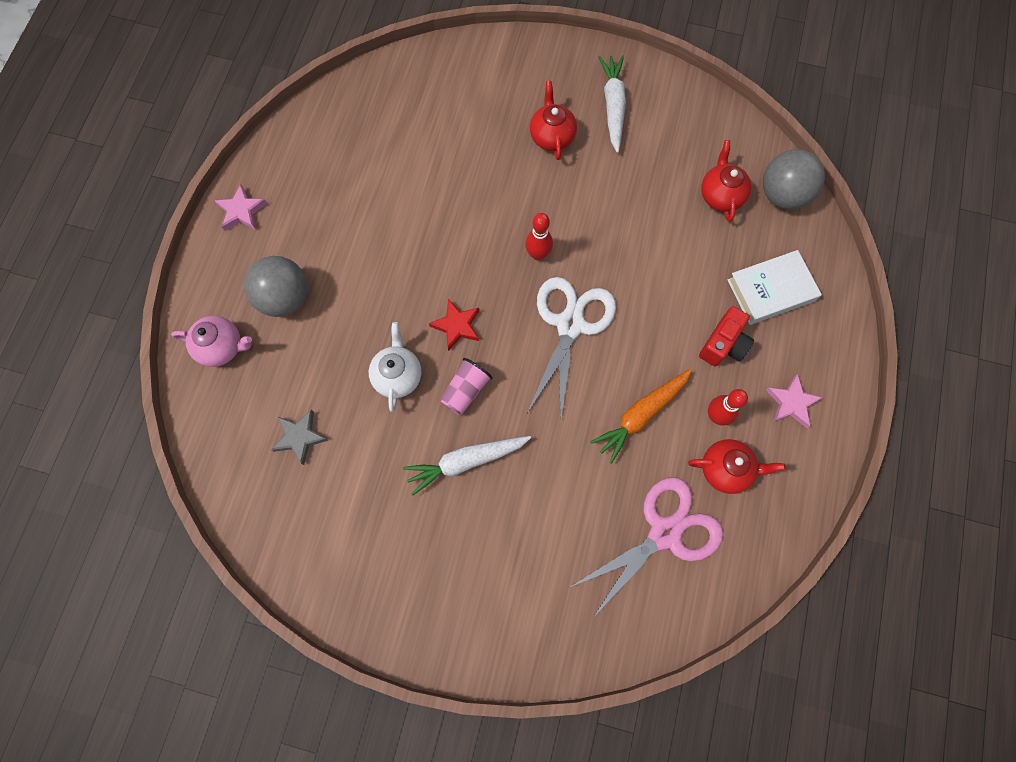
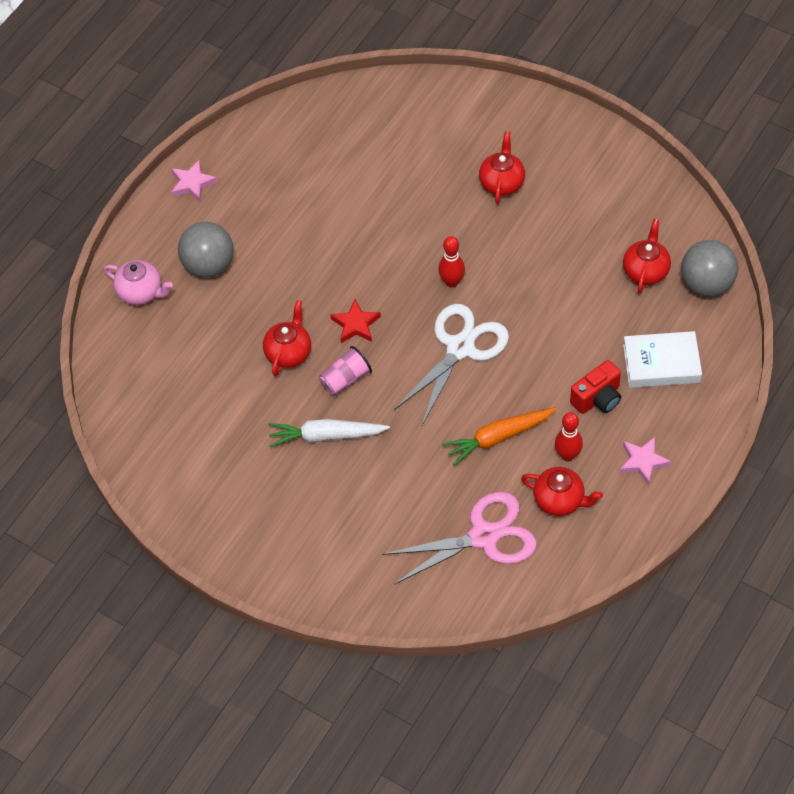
camera: 20 degrees right, 15 degrees down
(300, 437) = (186, 381): grey star -> none
(398, 376) = (289, 352): white teapot -> red teapot
(613, 106) = (571, 169): white carrot -> none

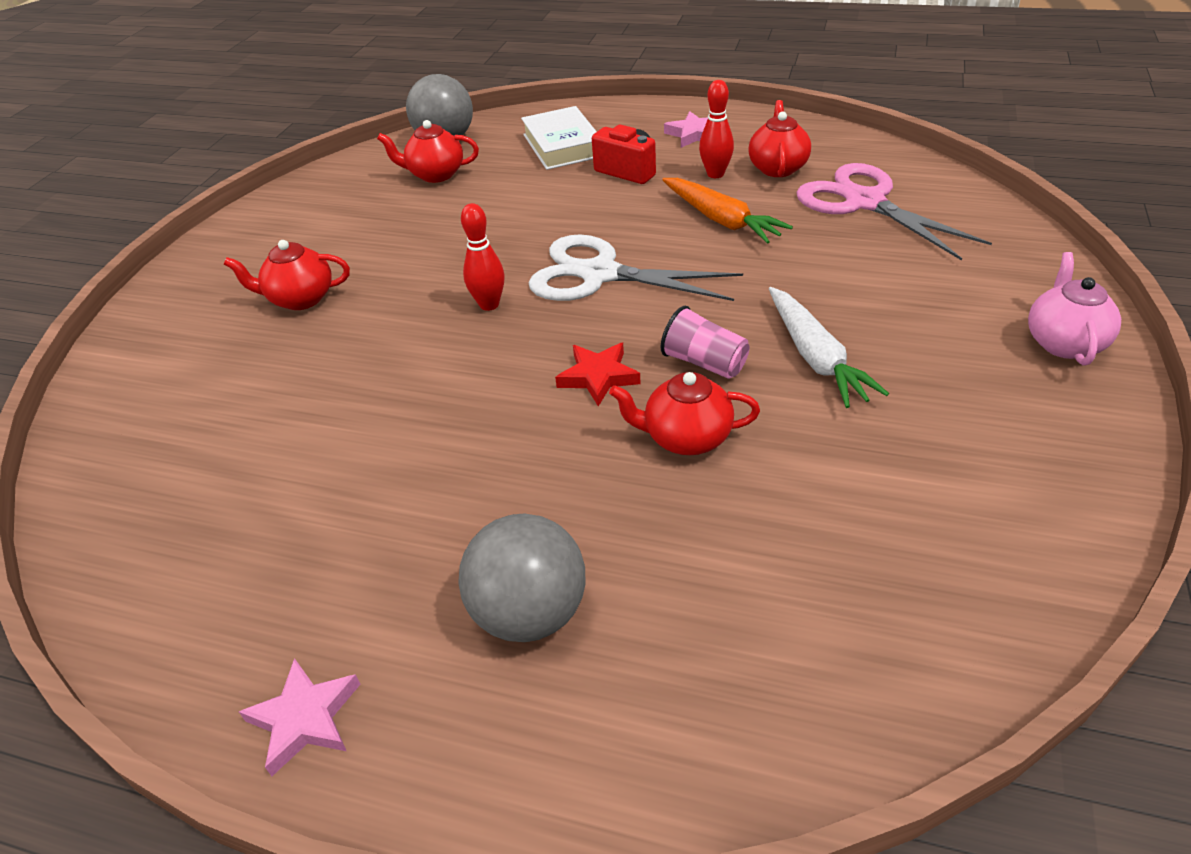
camera: 105 degrees left, 15 degrees down
(141, 292) = (639, 723): pink teapot -> pink teapot (1064, 342)

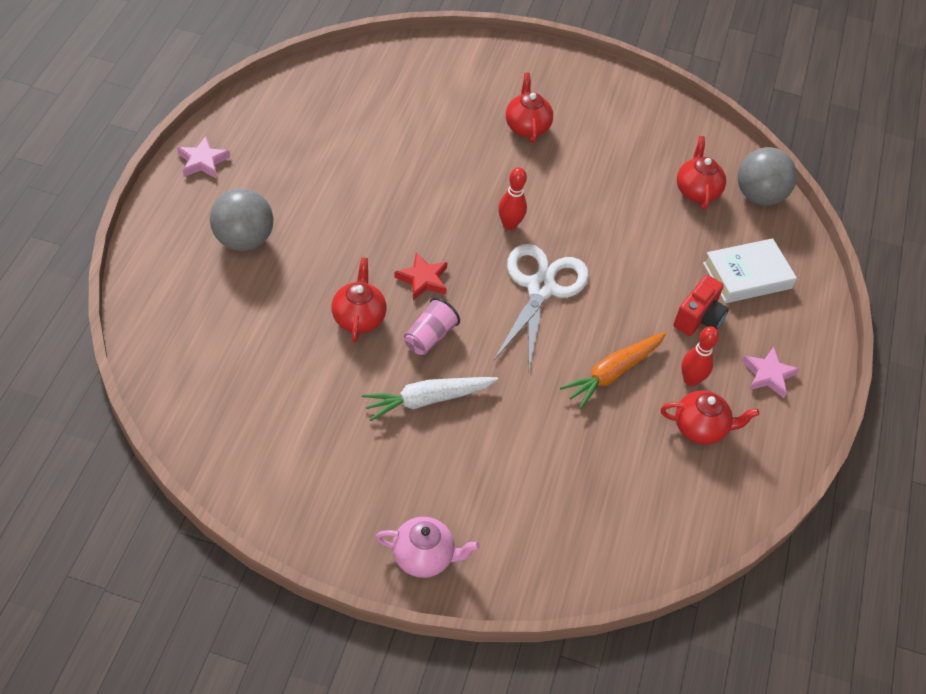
camera: 80 degrees right, 10 degrees up
(865, 202) = (635, 481): pink scissors -> none

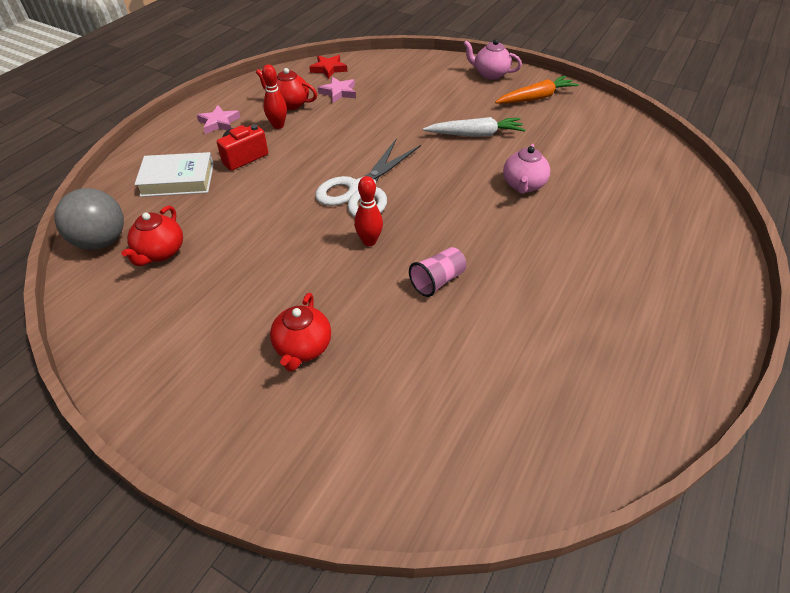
camera: 160 degrees left, 5 degrees down
(203, 161) = (701, 345): pink star -> pink star (338, 92)
(243, 240) = (634, 255): grey ball -> none
(358, 318) = (523, 185): red teapot -> pink teapot
(423, 279) = (464, 206): red star -> red star (328, 69)
(429, 337) = (466, 168): pink cup -> pink cup (437, 281)
(613, 373) = (332, 134): orange carrot -> orange carrot (535, 98)

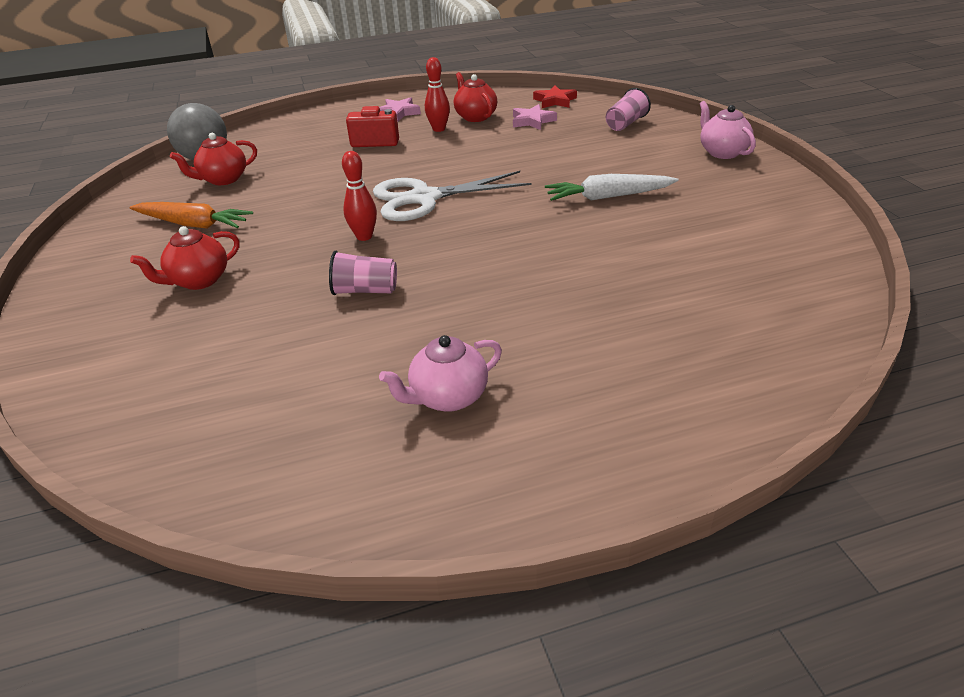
camera: 45 degrees right, 10 degrees down
(177, 180) = (308, 140): white book -> none
(404, 72) = (625, 124): none -> pink cup
(475, 134) = (608, 197): white carrot -> white carrot turned 135 degrees clockwise
(523, 185) = (581, 257): pink teapot -> pink teapot (447, 397)
(535, 98) = (741, 190): orange carrot -> orange carrot (193, 224)

